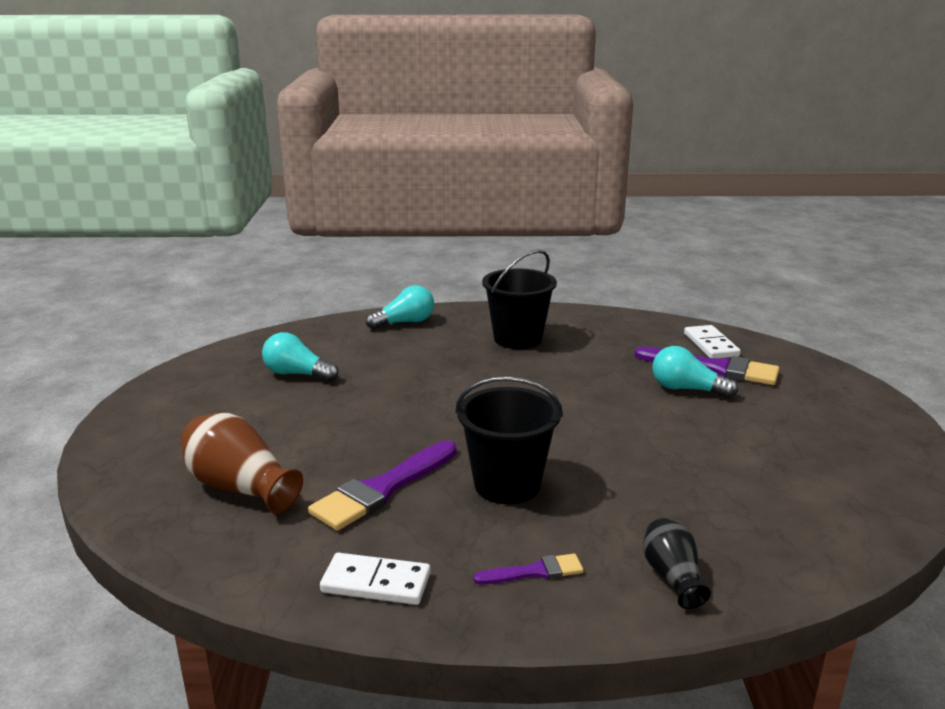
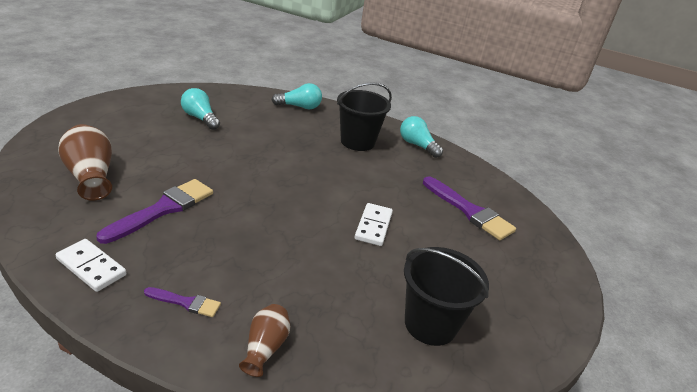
camera: 20 degrees right, 10 degrees up
(382, 489) = (163, 209): purple brush -> purple brush turned 150 degrees clockwise
(507, 485) = (237, 237): black bucket -> black bucket (430, 324)
(672, 577) = (265, 347): black vase -> brown vase
(686, 389) = (431, 219): turquoise light bulb -> turquoise light bulb (417, 145)
(711, 345) = (487, 193): white domino -> white domino (373, 226)

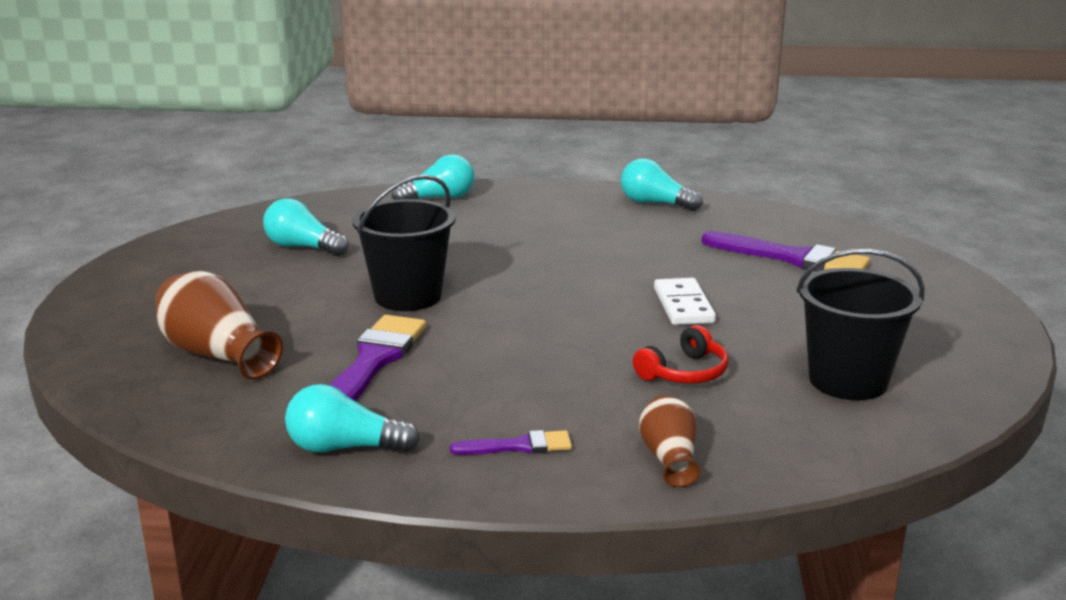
camera: 15 degrees left, 10 degrees down
(91, 267) = (344, 448): white domino -> turquoise light bulb
(332, 279) = (684, 372): none -> red headphones
(357, 142) = (567, 219): black bucket -> black bucket (408, 296)

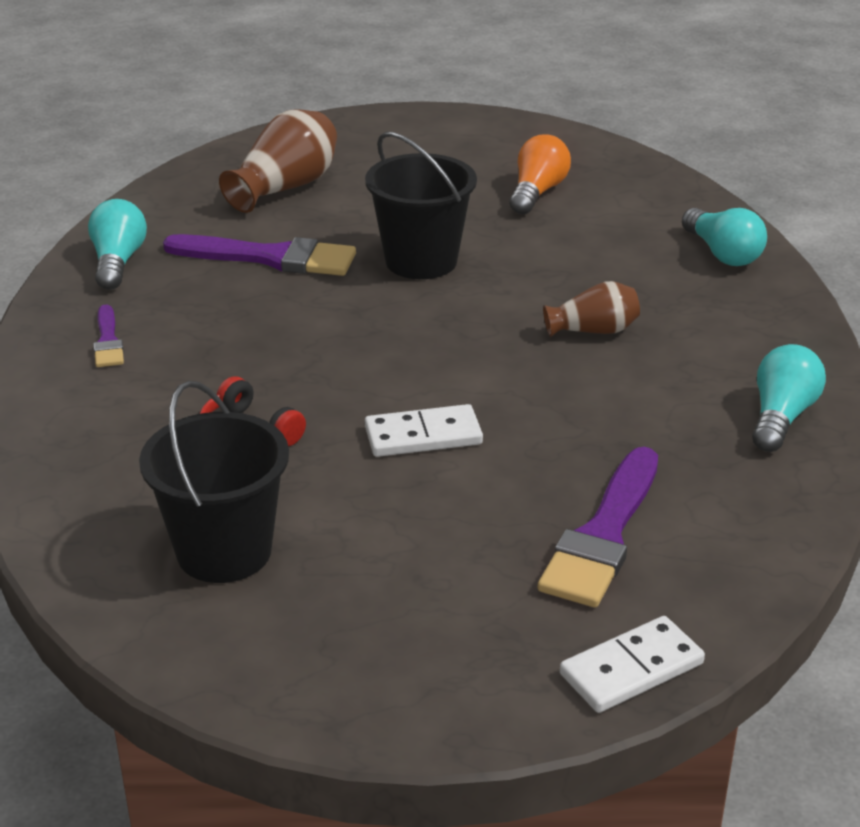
camera: 85 degrees right, 10 degrees up
(303, 247) = (537, 192): turquoise light bulb -> orange light bulb
(669, 458) = (73, 422): brown vase -> brown vase (593, 330)
(918, 260) = (631, 669): none -> white domino

